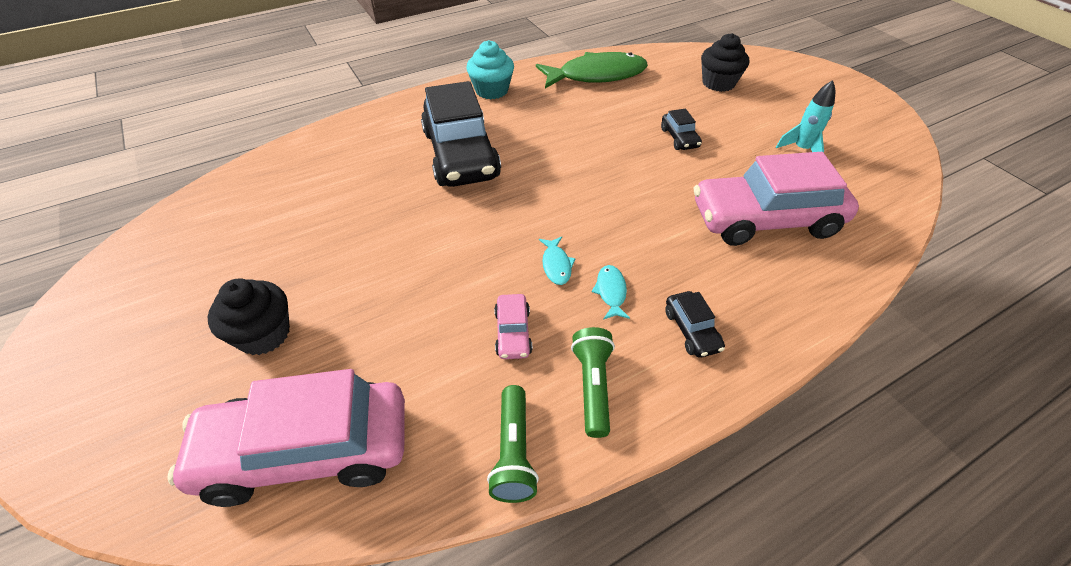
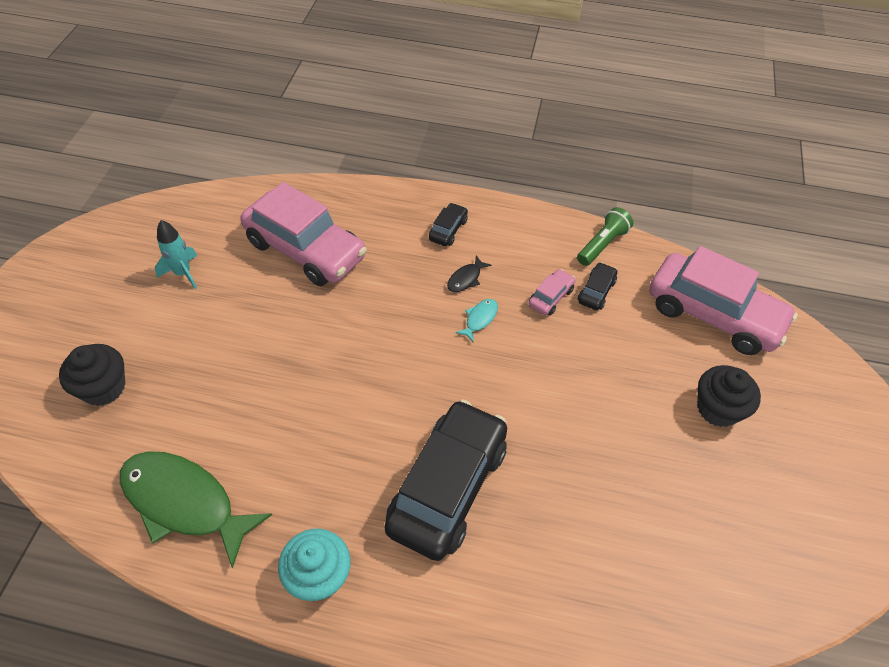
camera: 140 degrees left, 5 degrees up
(592, 386) = (534, 243): green flashlight -> none
(611, 292) = (466, 279): turquoise fish -> black fish
(679, 138) = (246, 354): black car -> black car (596, 291)

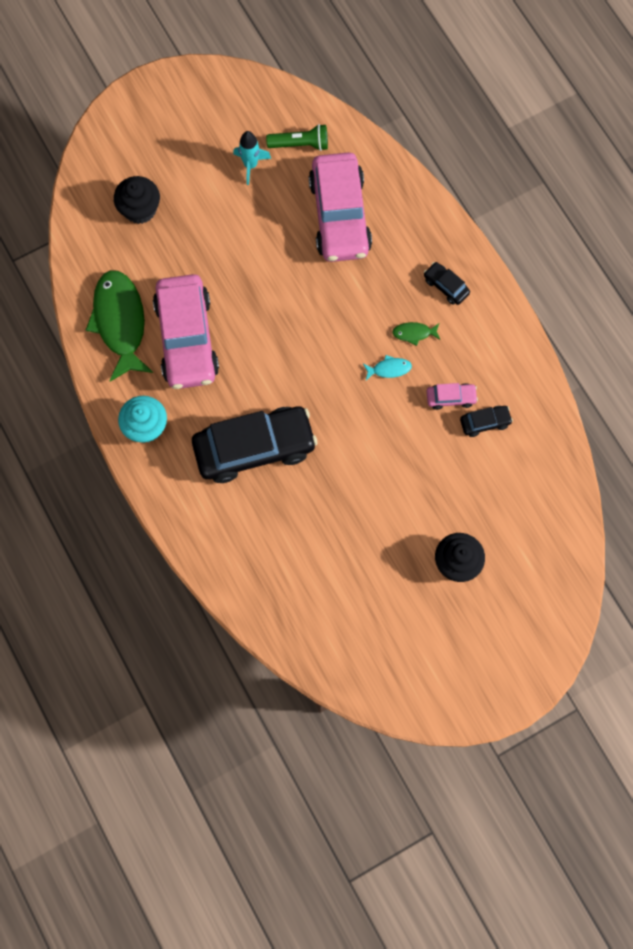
camera: 50 degrees right, 20 degrees up
(448, 230) = (446, 286): black car -> black car turned 120 degrees counterclockwise
(466, 279) = (414, 333): black fish -> green fish
(602, 244) = (534, 395): green flashlight -> green flashlight (300, 144)
(713, 314) = (539, 511): pink car -> pink car (187, 338)

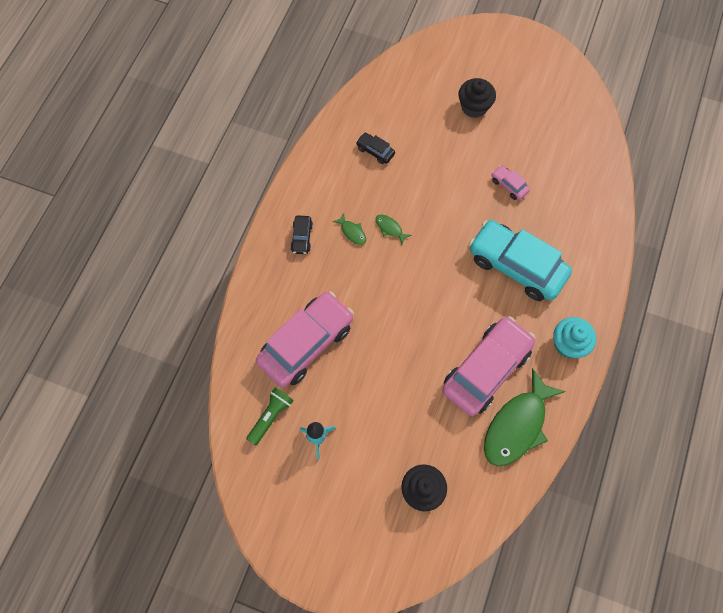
camera: 130 degrees left, 5 degrees down
(254, 448) = (516, 266): black car -> turquoise car
(300, 144) = (271, 416): green flashlight -> green flashlight turned 75 degrees clockwise
(389, 369) = (390, 228): turquoise fish -> green fish
(451, 398) = (376, 180): pink car -> pink car (509, 185)

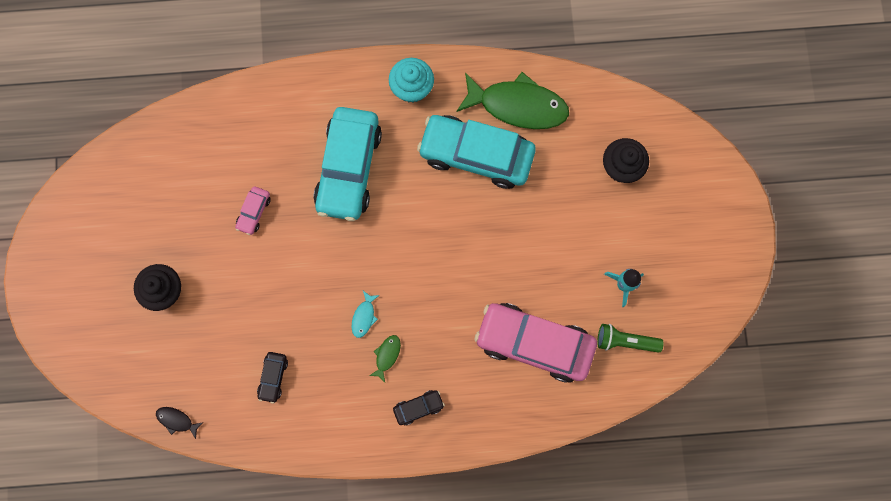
camera: 115 degrees left, 10 degrees up
(376, 82) = (177, 420): none -> black fish
(390, 228) = (364, 317): green fish -> turquoise fish
(486, 370) = (476, 155): pink car -> turquoise car

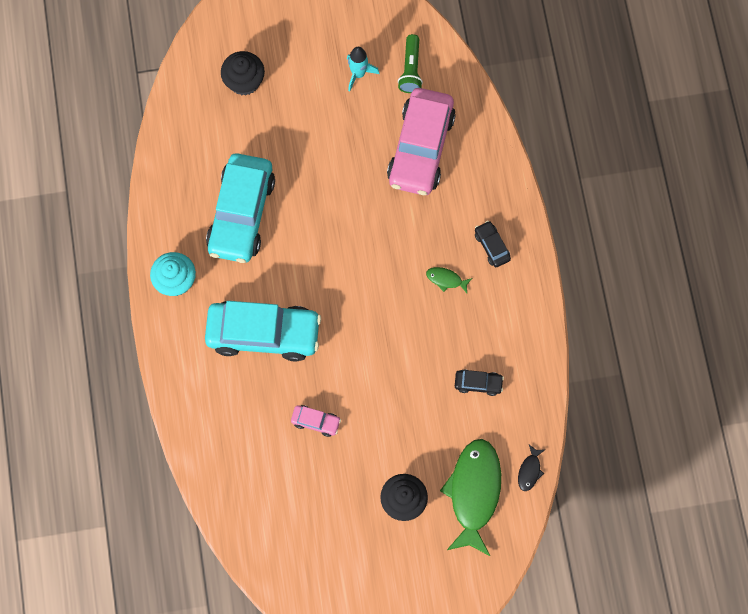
camera: 95 degrees left, 5 degrees down
(364, 317) = (411, 304): turquoise fish -> none
(518, 105) = (188, 179): green fish -> green fish (474, 492)

